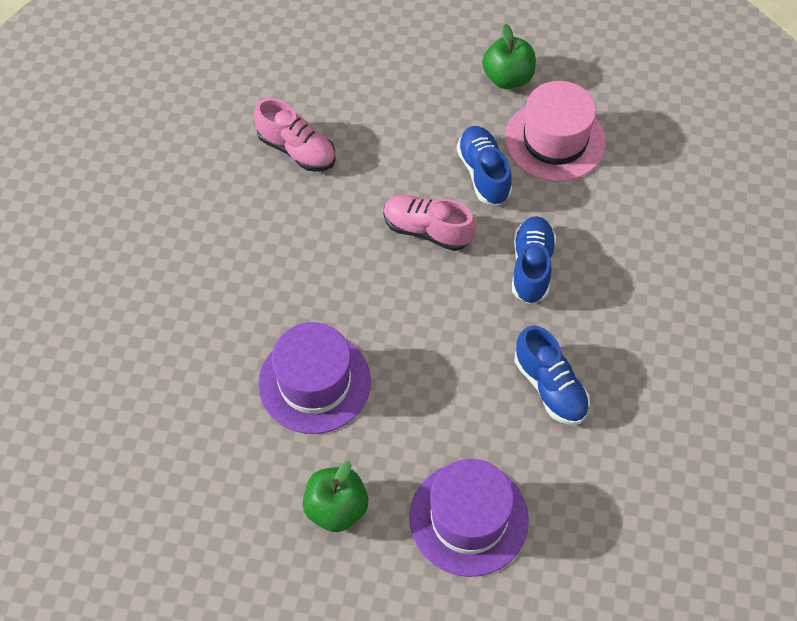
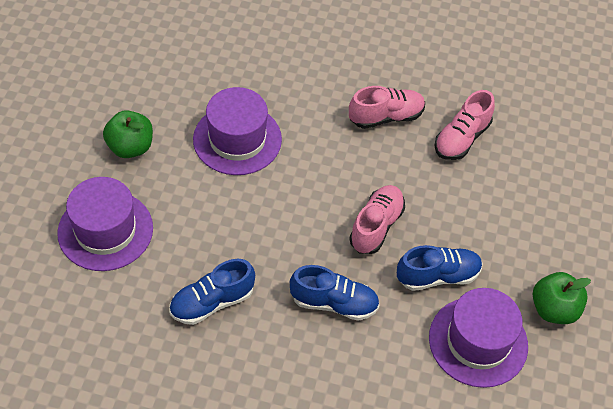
camera: 90 degrees right, 5 degrees down
(269, 224) = (386, 117): none -> pink shoe
(555, 140) = (478, 341): pink hat -> purple hat

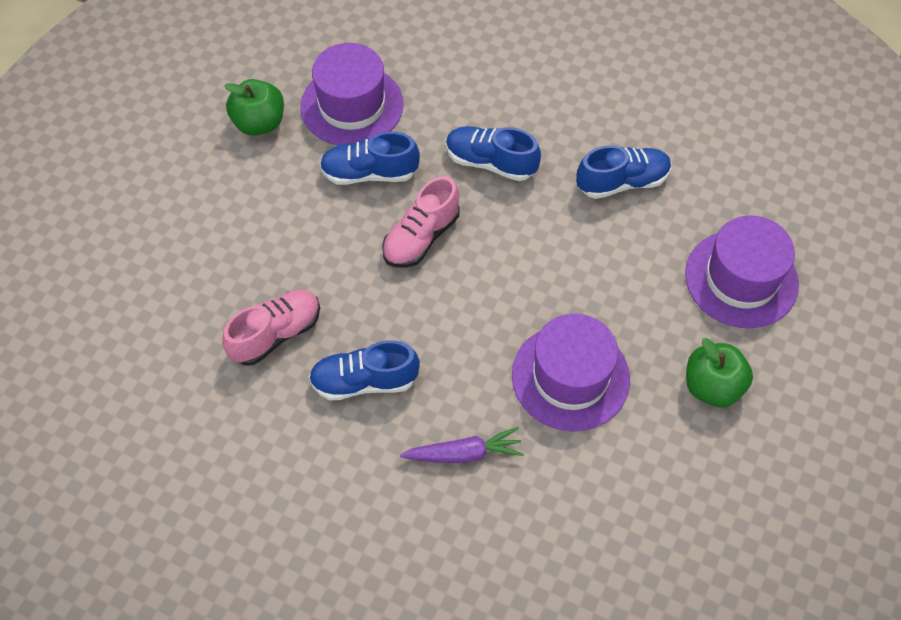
camera: 165 degrees left, 5 degrees up
(304, 83) = (463, 453): none -> purple carrot
(386, 117) = (364, 381): pink shoe -> blue shoe

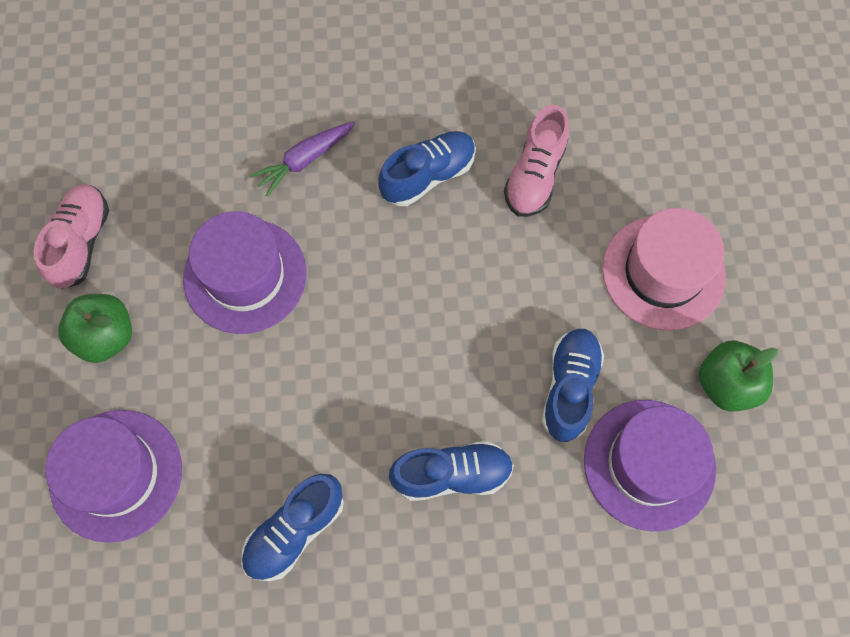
camera: 150 degrees right, 10 degrees up
(238, 212) = (663, 272): none -> pink hat
(369, 173) = (569, 388): blue shoe -> blue shoe turned 45 degrees counterclockwise
(421, 237) = (469, 343): pink shoe -> pink shoe (81, 242)

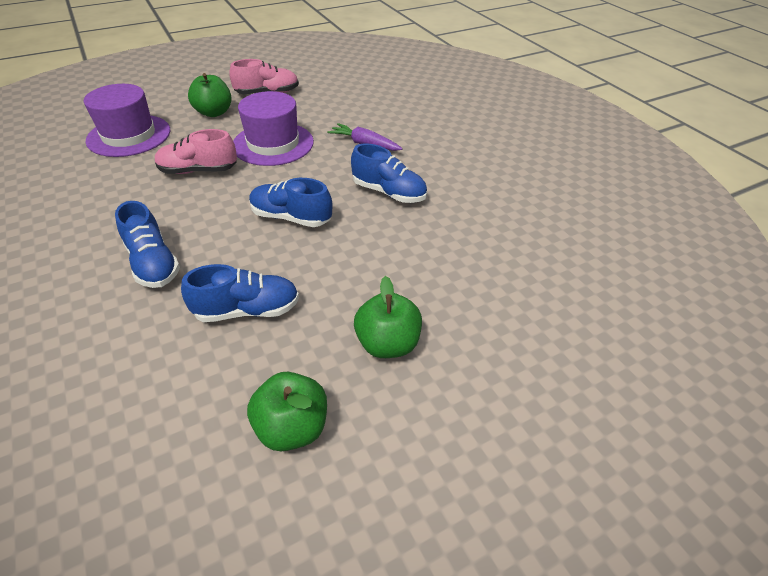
camera: 65 degrees right, 25 degrees down
(295, 530) = (99, 204): blue shoe -> blue shoe (291, 217)
(534, 175) = (426, 242): pink shoe -> pink shoe (198, 170)
(649, 464) = (187, 385): purple hat -> none
(663, 272) = (387, 344): pink hat -> green apple

